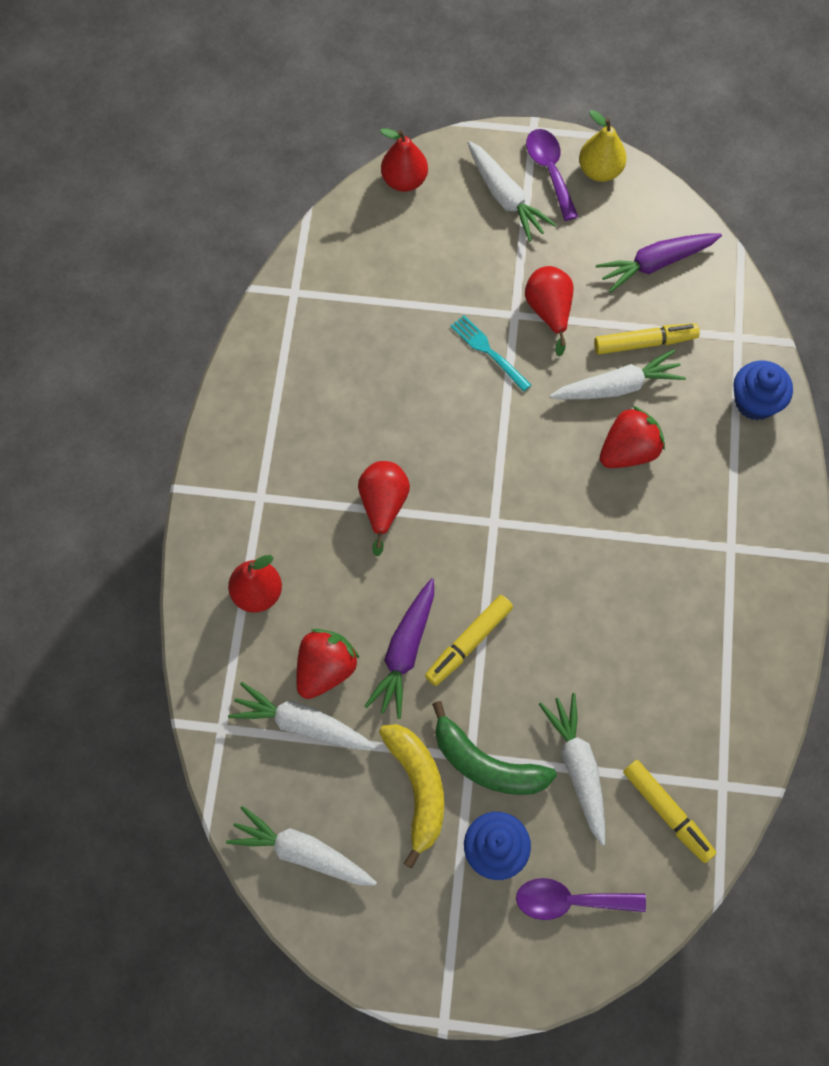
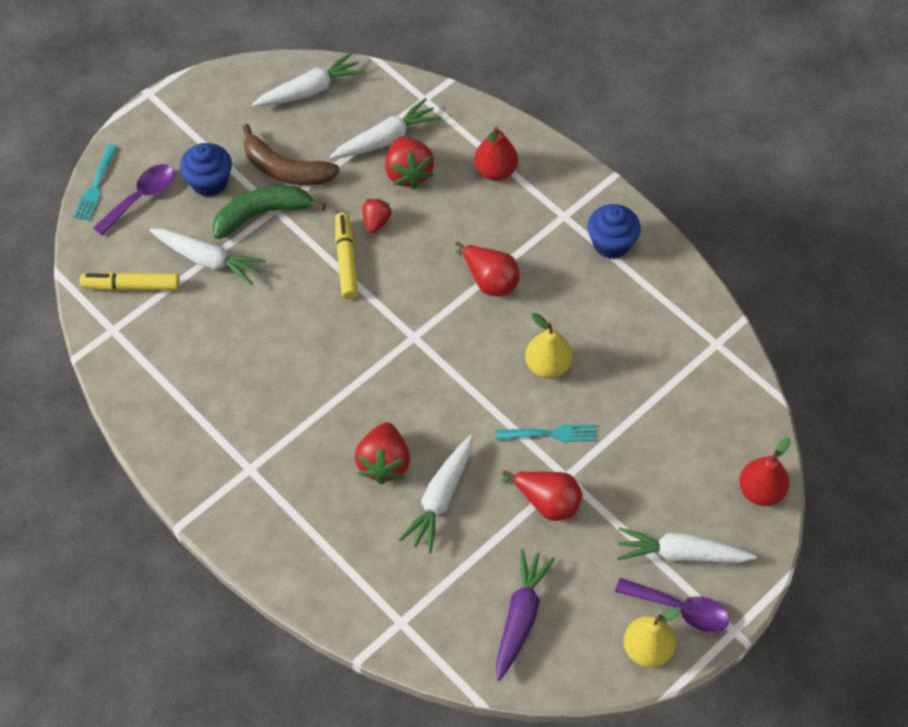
camera: 130 degrees right, 10 degrees down
(405, 651) = (376, 222): purple carrot -> red strawberry
(418, 788) = (285, 169): yellow banana -> brown banana
(427, 398) = (547, 366): none -> yellow pear
(597, 961) = (96, 186): none -> turquoise fork
(645, 343) = (458, 548): yellow marker -> none
(755, 402) = (338, 585): blue cupcake -> blue cupcake (611, 243)

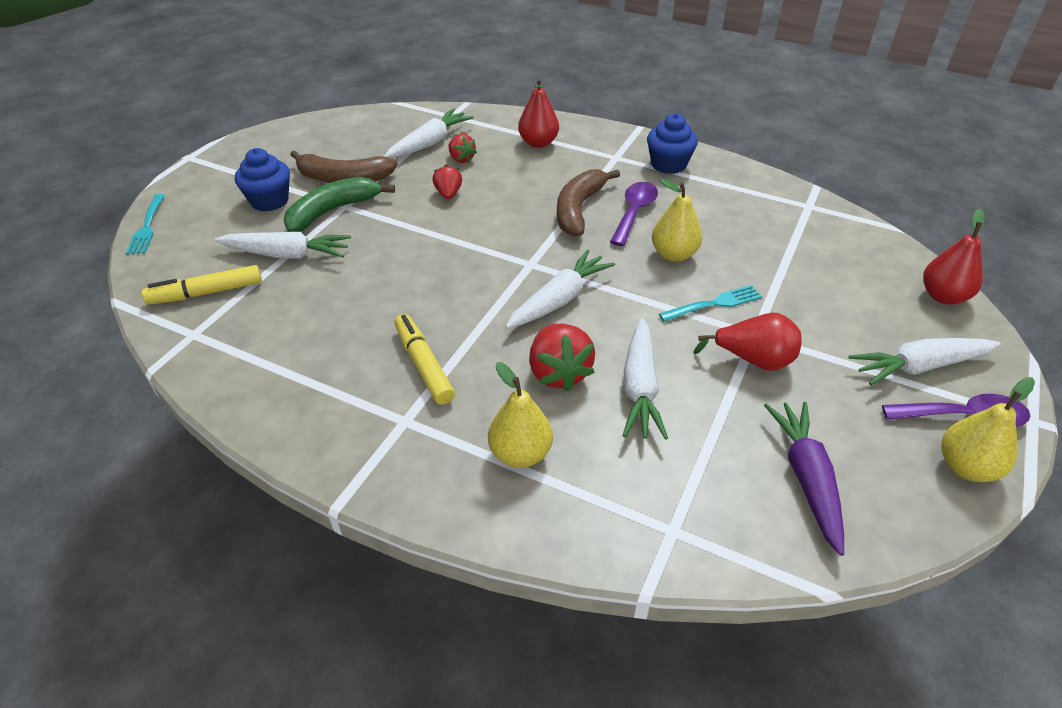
camera: 20 degrees left, 15 degrees down
(141, 197) = (200, 225): purple spoon -> purple spoon (634, 212)
(310, 90) = (345, 128): white carrot -> white carrot (559, 299)
(323, 526) = (520, 453): none -> yellow pear
(346, 260) = (432, 225): yellow marker -> yellow marker (424, 365)
(408, 173) = (461, 159): red strawberry -> red strawberry, size x0.59
(489, 281) = (578, 209): red pear -> brown banana

